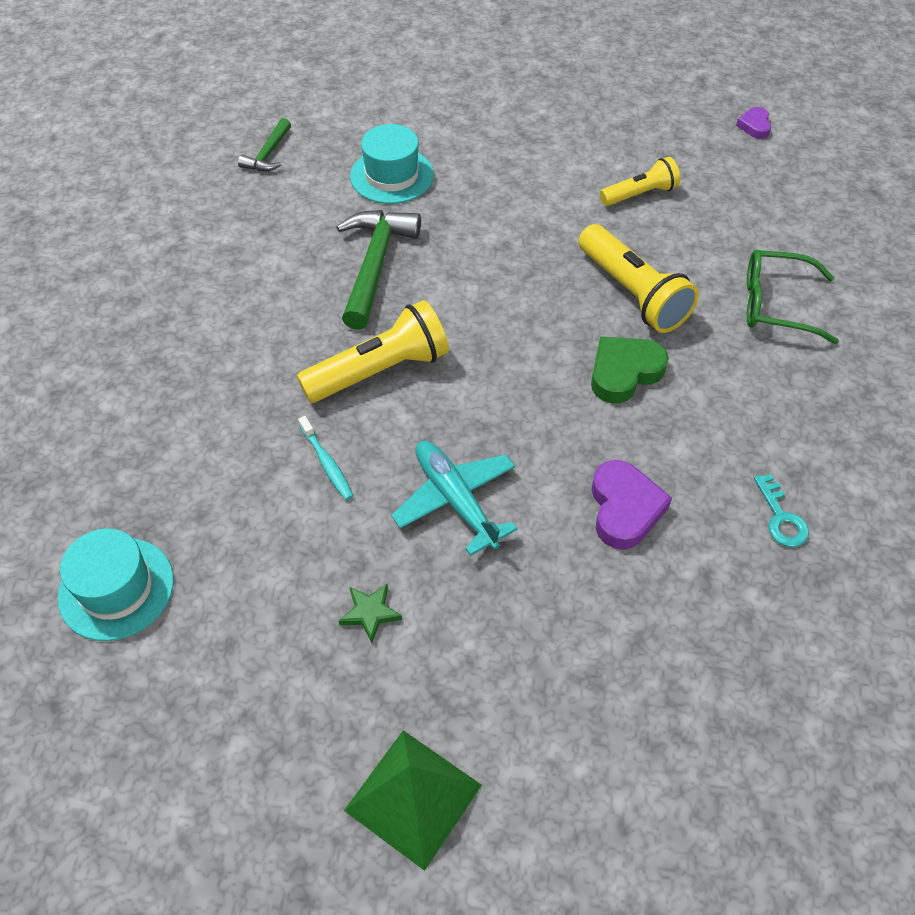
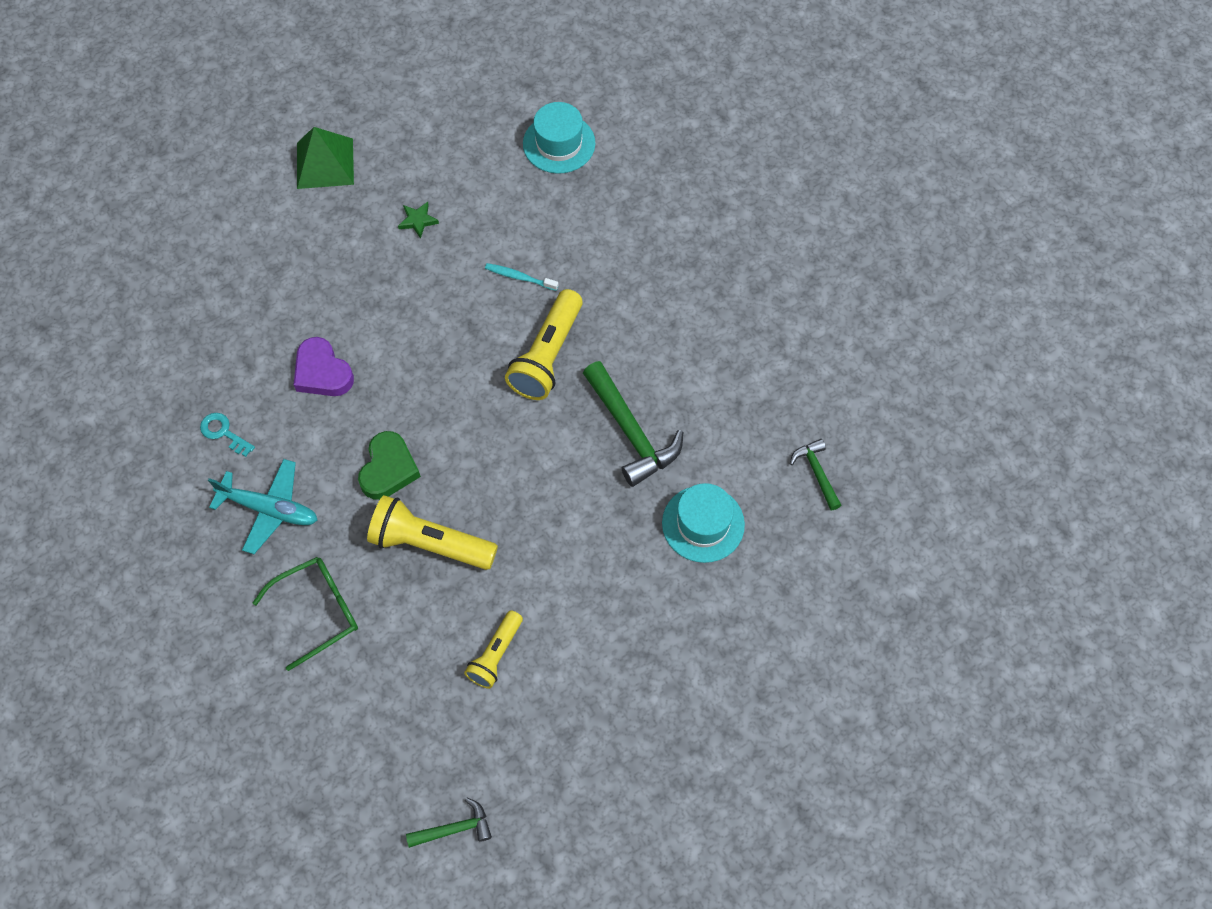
camera: 140 degrees right, 10 degrees up
(455, 500) = (425, 308): turquoise plane -> turquoise plane (269, 509)
(754, 126) = (455, 828): purple heart -> green hammer

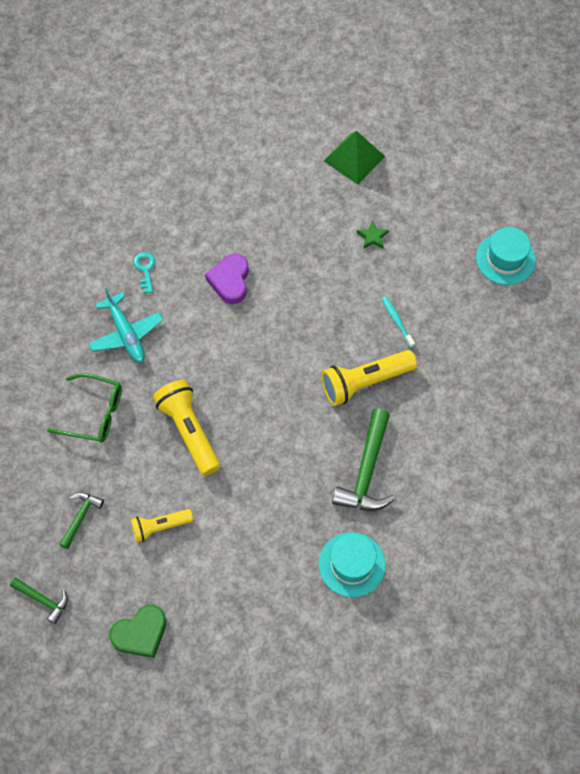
camera: 45 degrees right, 0 degrees up
(388, 469) = (209, 368): green heart -> green heart (140, 633)
(816, 472) = (453, 599): green hammer -> green hammer (81, 517)

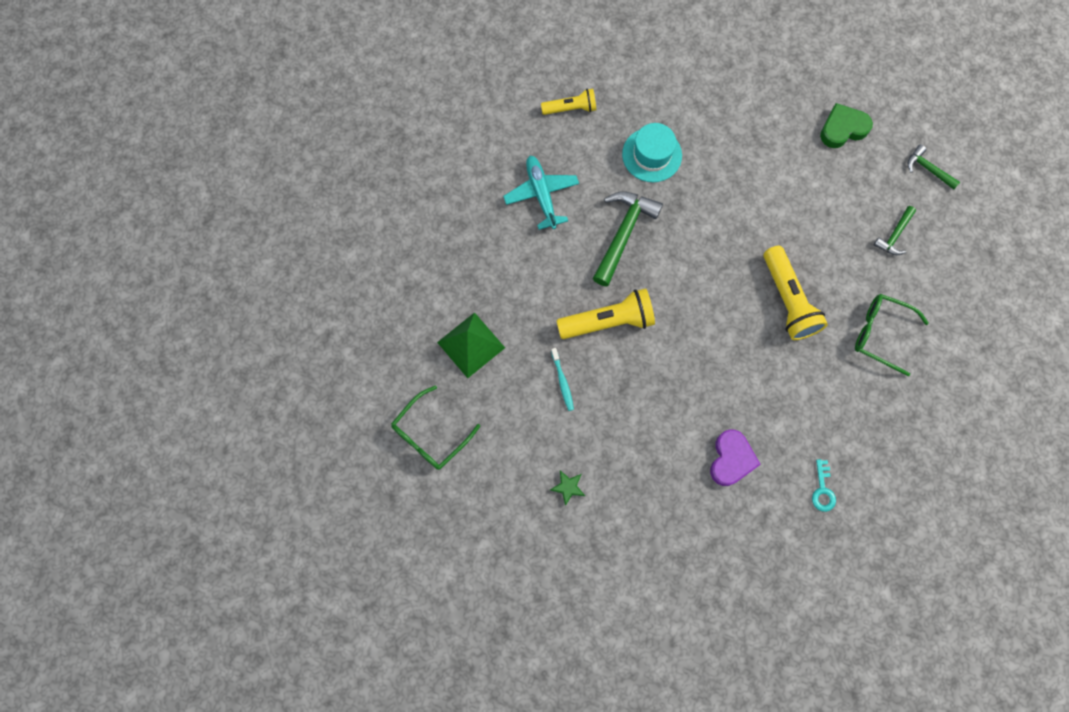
camera: 170 degrees left, 10 degrees up
(126, 334) = (846, 415): turquoise plane -> turquoise plane (541, 194)
(160, 527) = (821, 214): yellow flashlight -> yellow flashlight (571, 108)
(354, 158) = (568, 598): green pyramid -> green pyramid (471, 345)
(505, 259) = (430, 434): turquoise hat -> green glasses

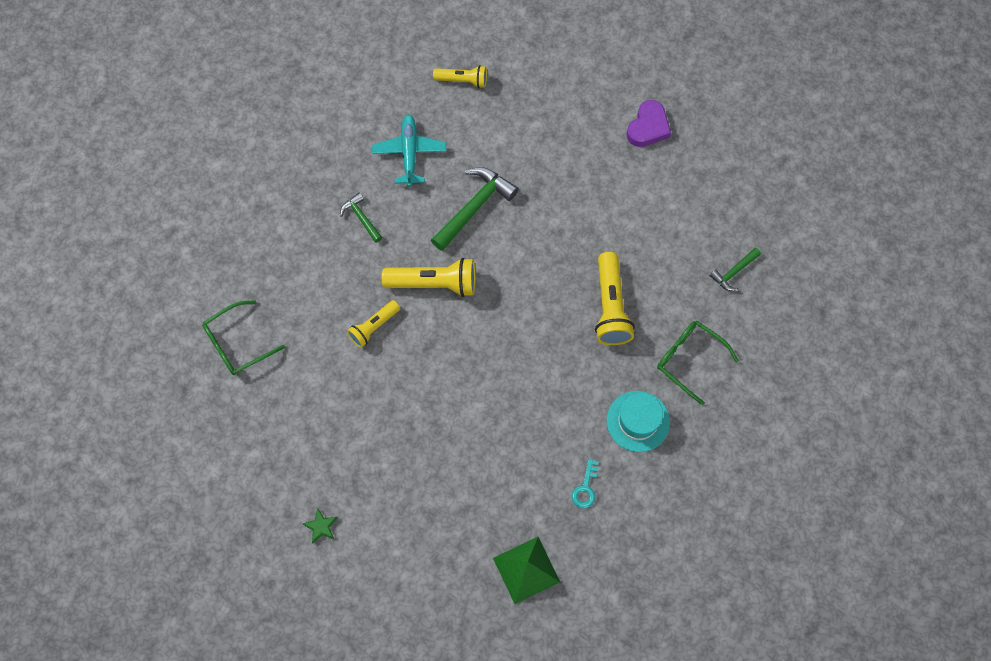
camera: 15 degrees right, 5 degrees down
(471, 345) = (300, 272): green pyramid -> green pyramid (526, 570)
(562, 381) = (373, 327): turquoise toothbrush -> yellow flashlight
(568, 487) = (348, 423): green star -> green star (321, 526)
(652, 155) = (525, 141): turquoise hat -> turquoise hat (638, 421)
(731, 459) = (508, 438): purple heart -> purple heart (648, 127)
(843, 129) = (717, 161): green heart -> none
(928, 169) = (787, 218): green hammer -> green hammer (361, 217)

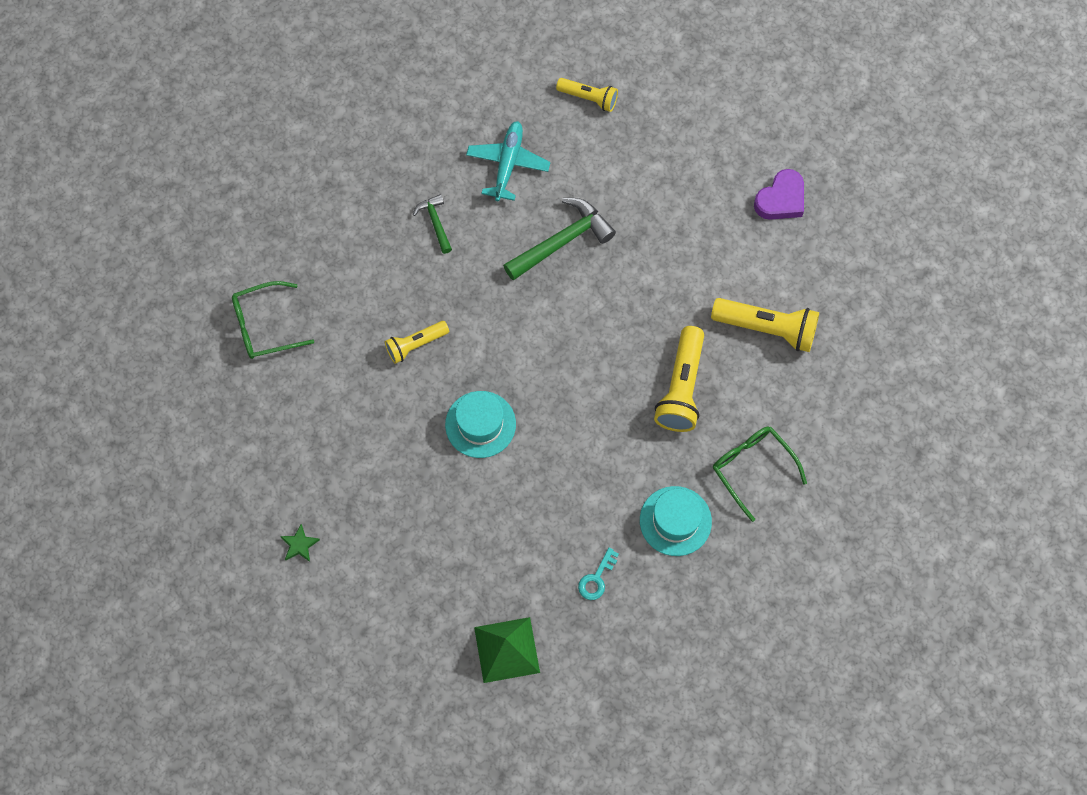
camera: 15 degrees right, 0 degrees up
(434, 283) = (495, 313): yellow flashlight -> yellow flashlight (767, 328)
(449, 381) = (480, 424): none -> turquoise hat
(734, 272) = (830, 384): green hammer -> none

